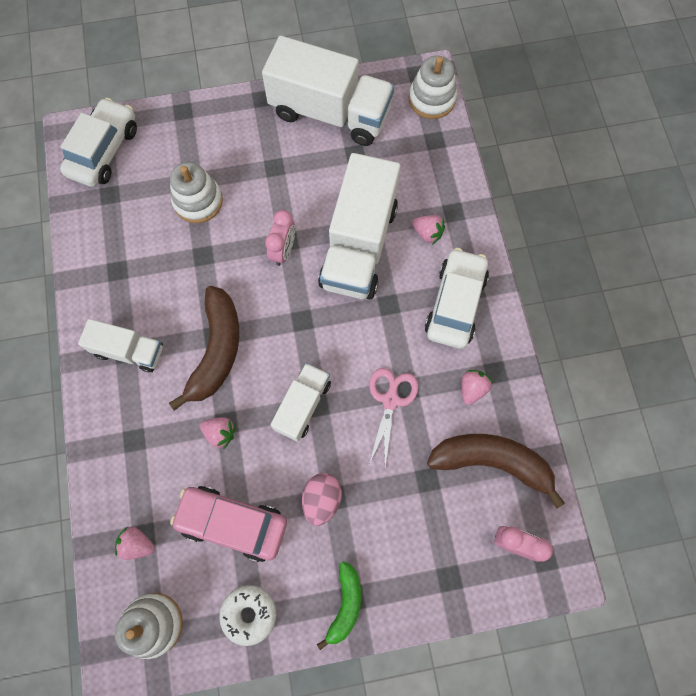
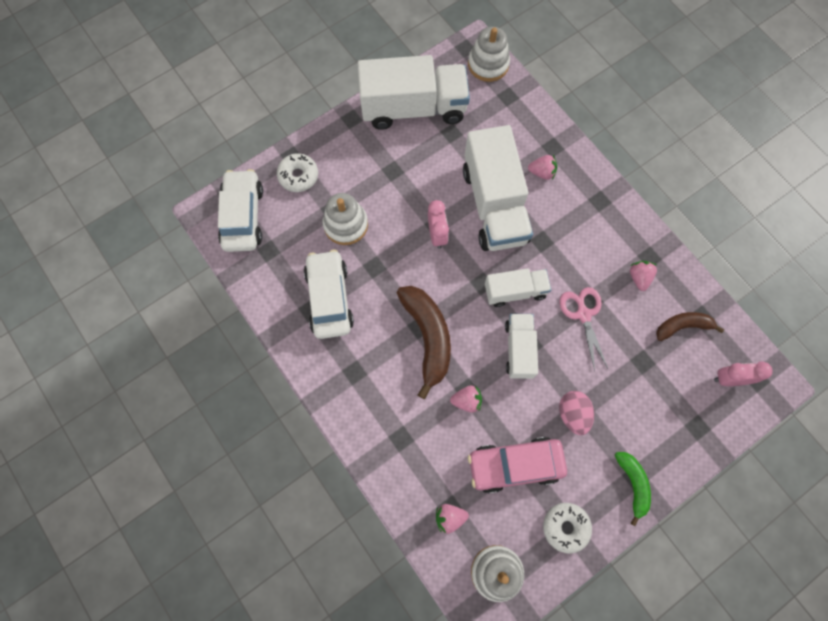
camera: 25 degrees left, 0 degrees up
(129, 351) = (357, 370): white truck -> white truck (515, 291)
(178, 133) = (298, 176): none -> white donut
(455, 304) = (592, 218): white car -> white car (329, 298)
(492, 462) = (682, 326): brown banana -> brown banana, size x0.59

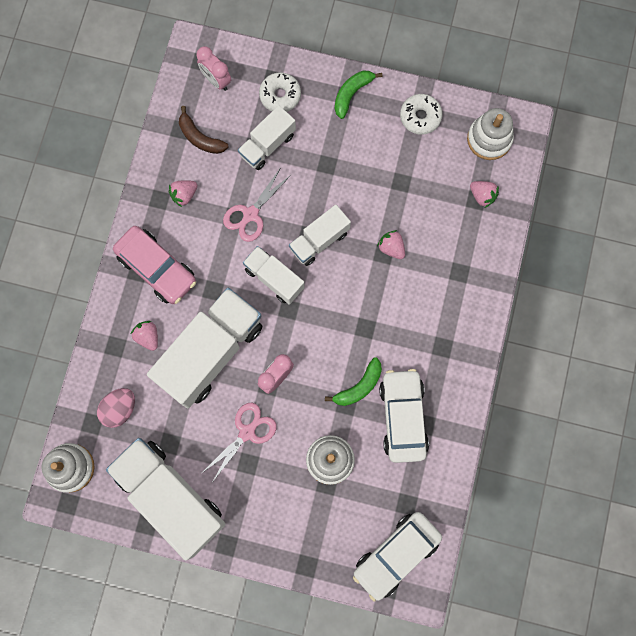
camera: 130 degrees left, 5 degrees up
(298, 176) = (320, 541): white donut -> white donut (280, 95)
(329, 298) = (403, 417): white car -> white car turned 135 degrees clockwise
(379, 286) = (359, 386): none -> green banana
(414, 186) = (247, 432): none -> pink scissors
(427, 338) = (368, 314): brown banana -> none
(515, 465) = (408, 180): pink car -> pink car (157, 268)
(573, 414) = (336, 167): pink egg -> pink egg (119, 409)
(636, 374) = (267, 145): none -> white truck

